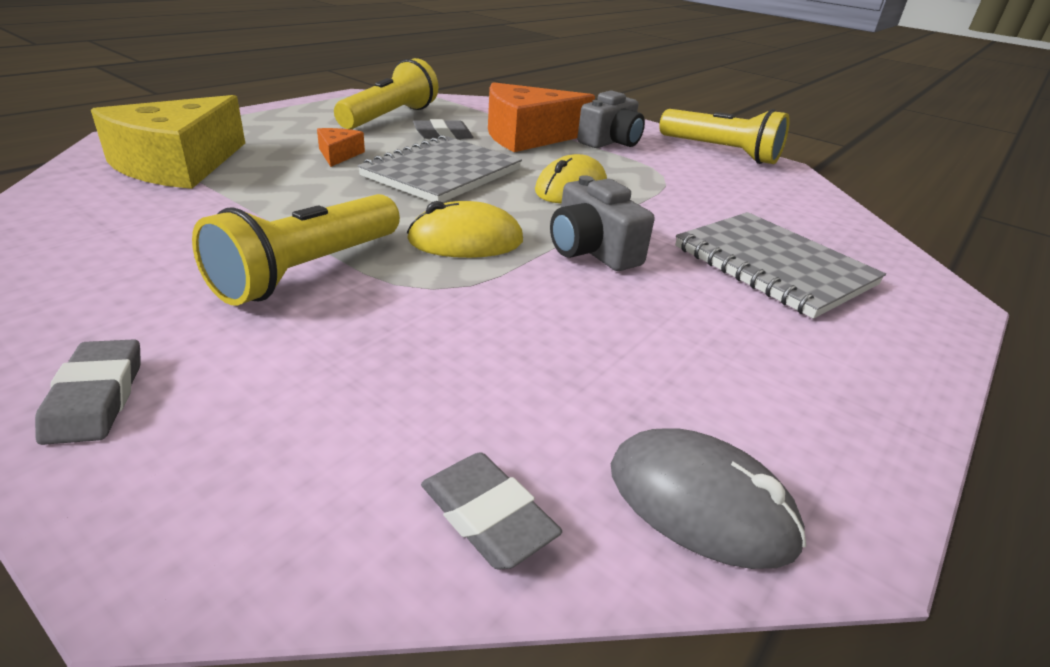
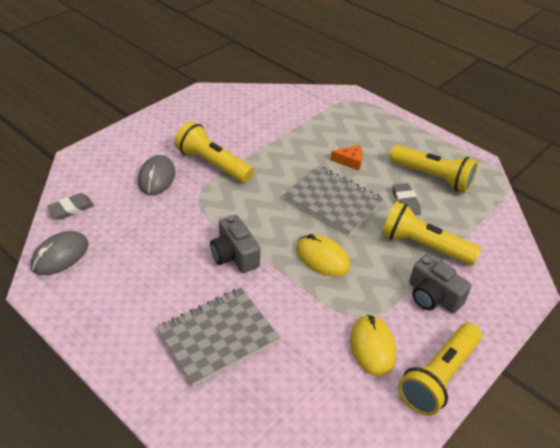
camera: 95 degrees right, 10 degrees up
(96, 397) = (139, 135): grey eraser -> none
(179, 164) = (318, 115): yellow cheese -> none
(345, 348) = (156, 178): none -> grey mouse
(466, 241) = (243, 209): yellow mouse -> yellow mouse (372, 347)
(527, 136) = (423, 246): orange cheese -> yellow flashlight
(592, 250) = (234, 255): grey camera -> grey camera turned 90 degrees counterclockwise

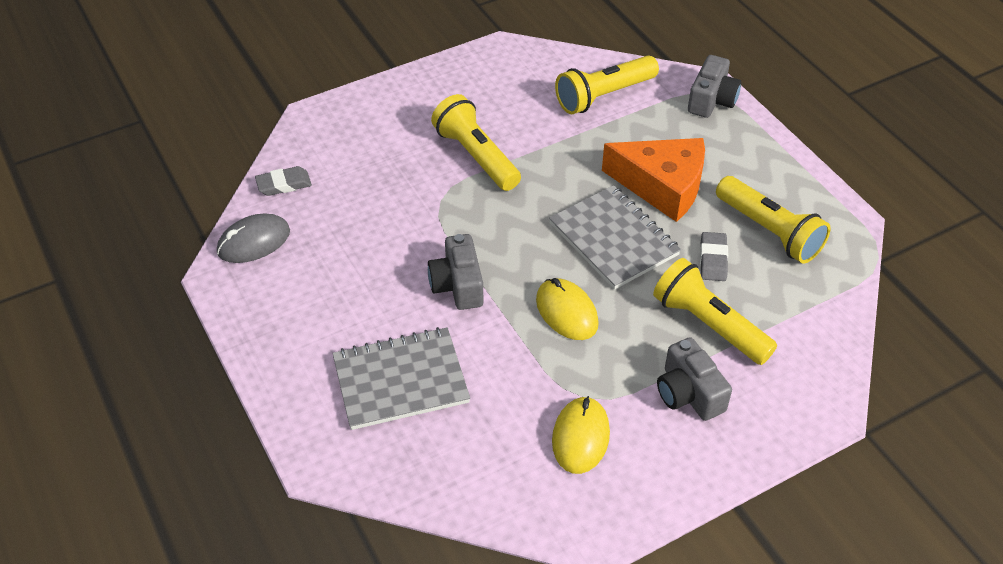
camera: 20 degrees right, 5 degrees up
(156, 178) = (399, 162): grey mouse -> none
(350, 161) = (662, 186): orange cheese -> orange cheese, size x2.28
(357, 103) = (711, 100): none -> grey camera
(438, 377) = (647, 492): yellow flashlight -> yellow flashlight (604, 96)

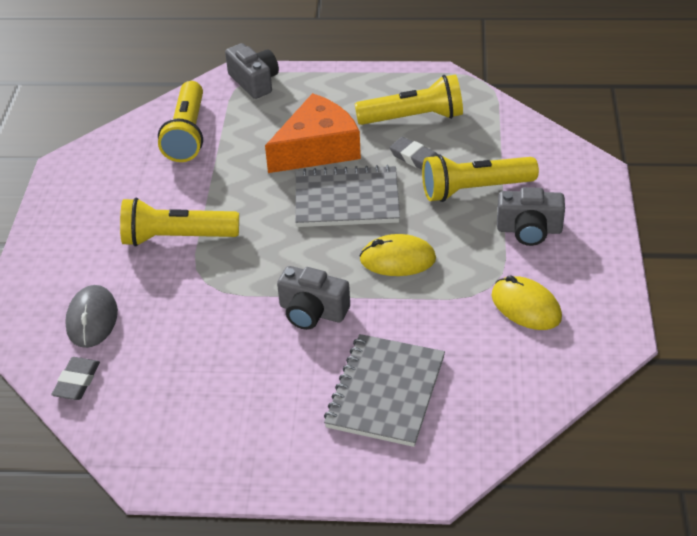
camera: 55 degrees left, 5 degrees down
(254, 242) = (130, 433): grey mouse -> grey mouse (92, 319)

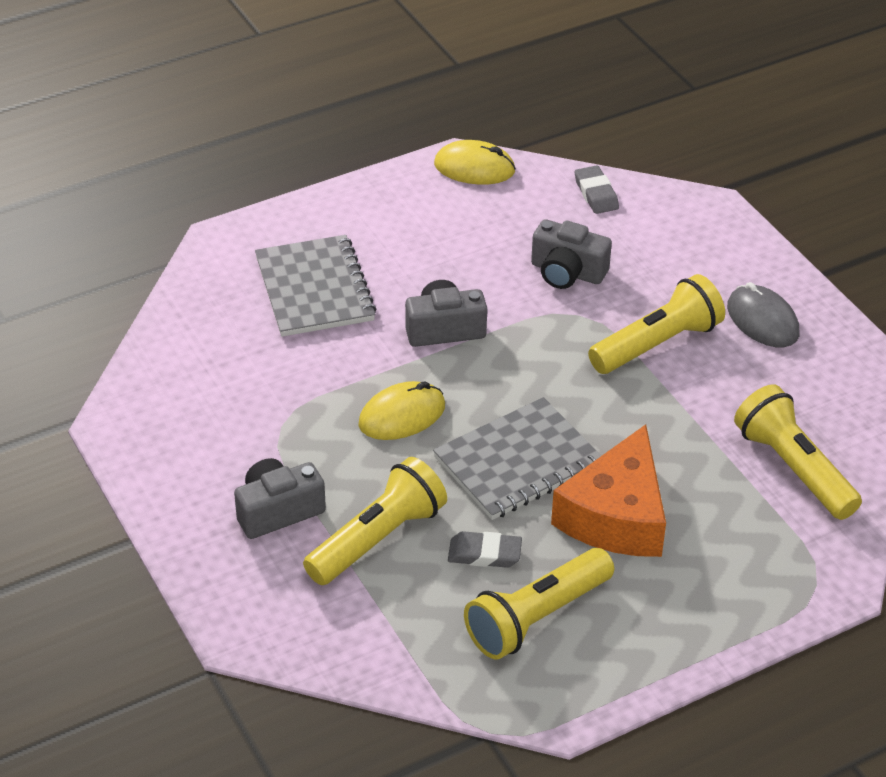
camera: 145 degrees right, 0 degrees up
(92, 319) = (645, 242): grey mouse -> grey mouse (762, 320)
(254, 82) = (802, 585): grey camera -> grey camera (567, 272)
(526, 306) = (229, 419): yellow mouse -> yellow mouse (474, 168)

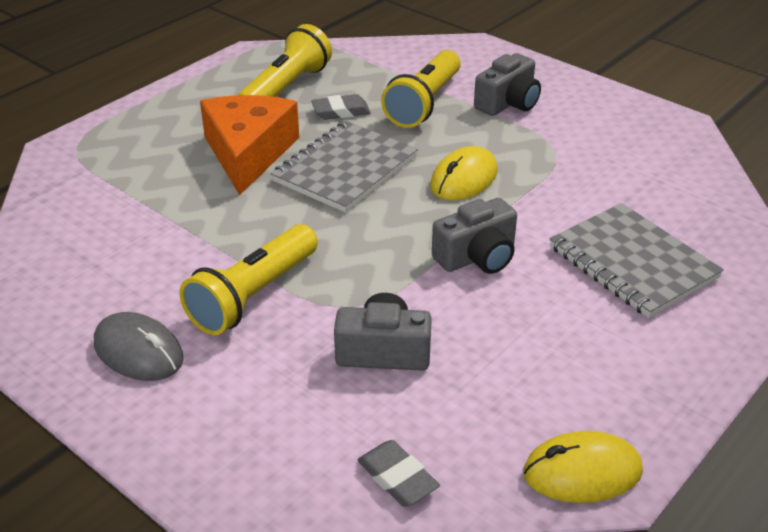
camera: 160 degrees right, 5 degrees down
(793, 468) = (97, 217): yellow flashlight -> none

